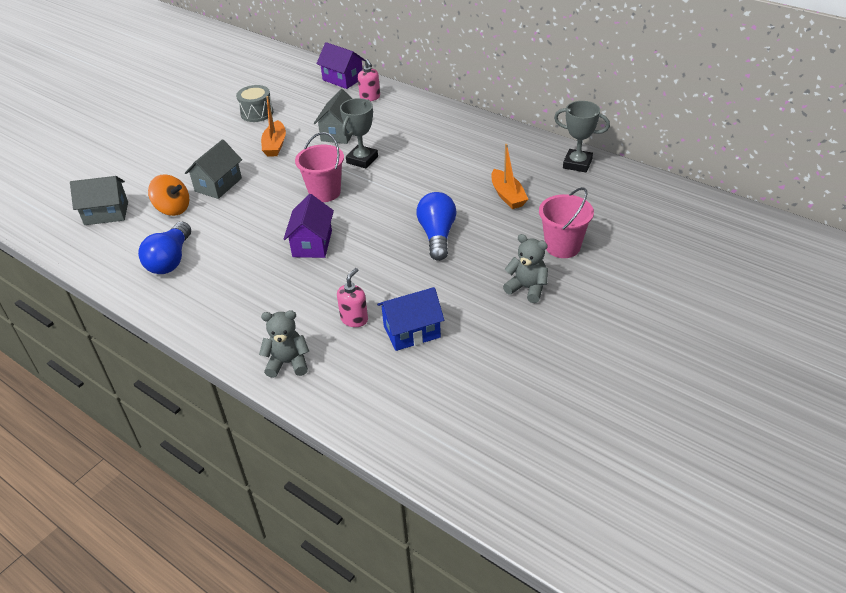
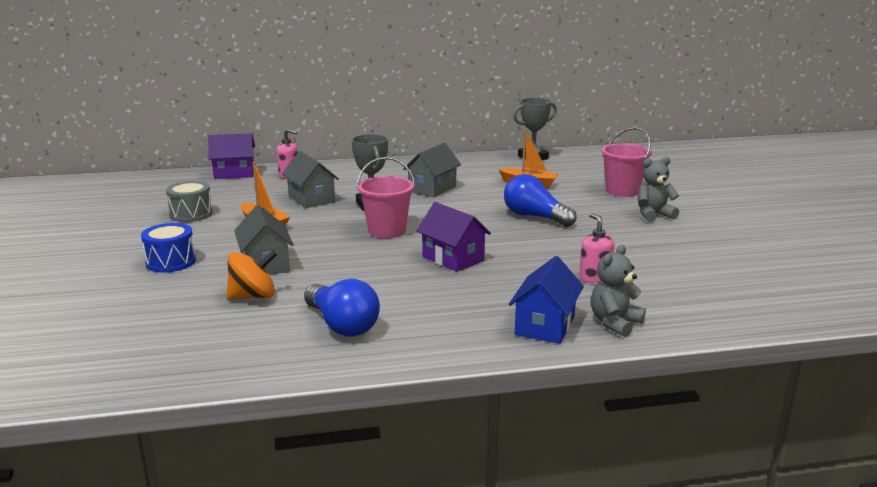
camera: 50 degrees left, 20 degrees down
(106, 213) = (172, 332): grey house -> grey house (432, 189)
(184, 154) = (171, 262): none -> blue drum
(412, 331) = (647, 264): blue house -> blue house (545, 325)

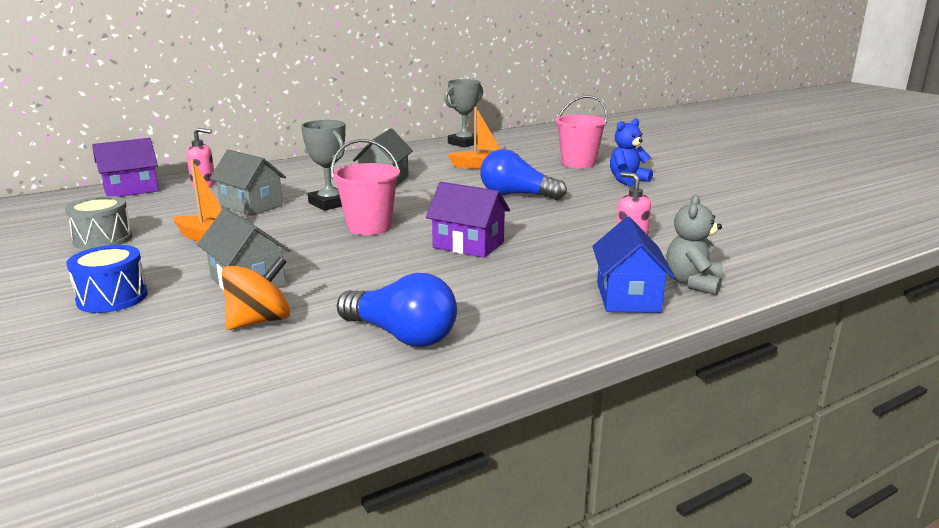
camera: 20 degrees left, 0 degrees up
(653, 215) = (627, 180): grey teddy bear -> blue teddy bear

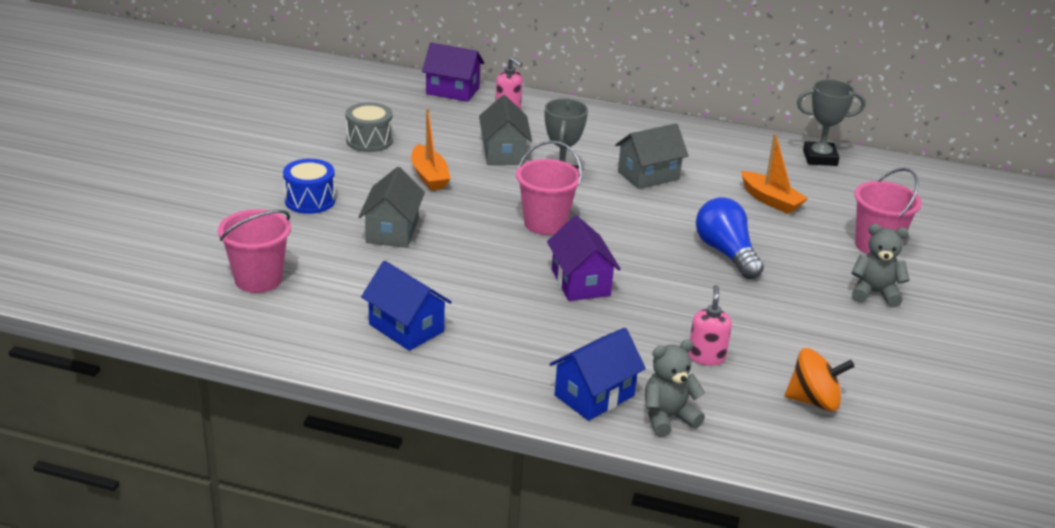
camera: 45 degrees right, 10 degrees up
(165, 380) = (258, 279): none -> pink bucket
(259, 321) = (353, 267): orange spinning top -> orange spinning top (814, 401)
(401, 335) = (406, 328): blue light bulb -> blue house
(627, 180) = (874, 293): blue teddy bear -> grey teddy bear

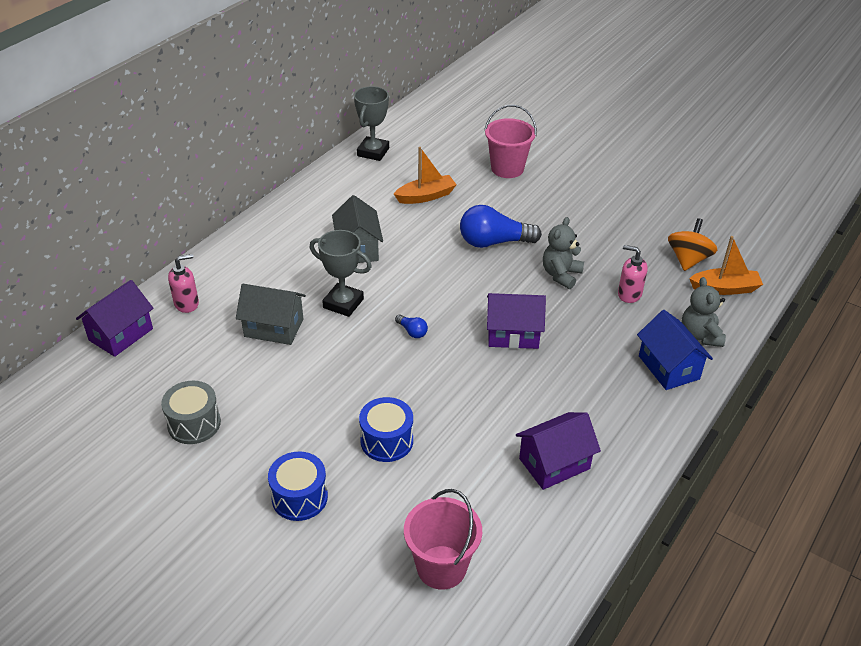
camera: 70 degrees left, 10 degrees up
(392, 231) = (387, 441): grey house -> blue drum
(406, 328) = (554, 464): blue house -> purple house
(429, 176) = (292, 391): orange boat -> orange boat (725, 288)
(545, 223) = (412, 332): pink bucket -> blue light bulb
(874, 293) = (567, 190): grey teddy bear -> grey teddy bear (561, 275)

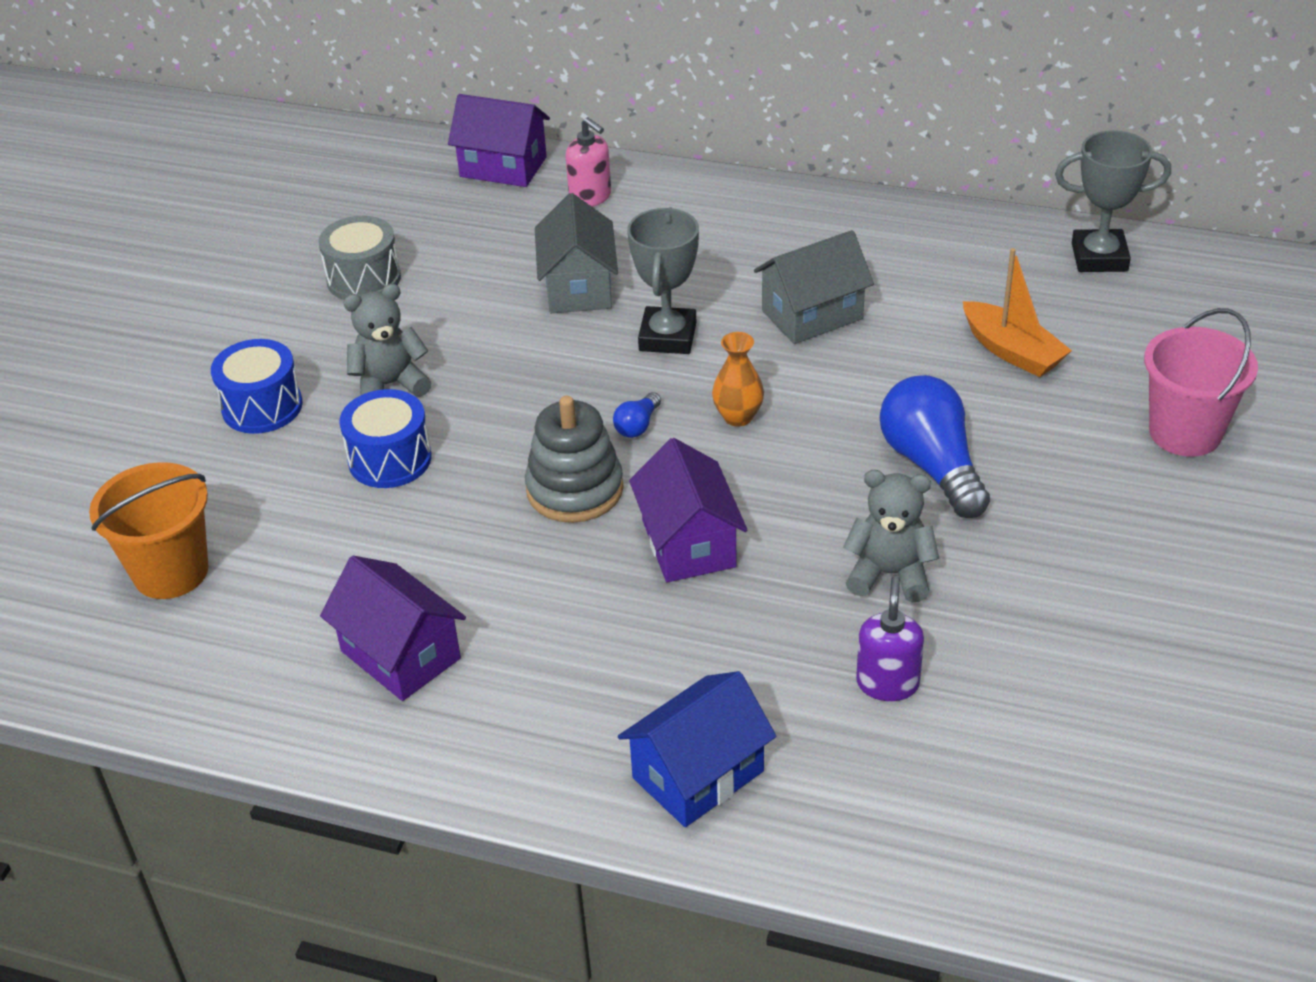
camera: 75 degrees right, 0 degrees up
(425, 294) = (738, 417): none -> orange vase
(441, 567) = (171, 572): pink bucket -> orange bucket
(452, 367) = (575, 489): none -> grey stacking toy
(629, 294) = (887, 683): pink soap dispenser -> purple soap dispenser
(688, 259) = (1062, 764): orange spinning top -> none
(700, 335) = (816, 813): grey teddy bear -> grey teddy bear (390, 385)
(725, 288) = (997, 840): orange boat -> none

